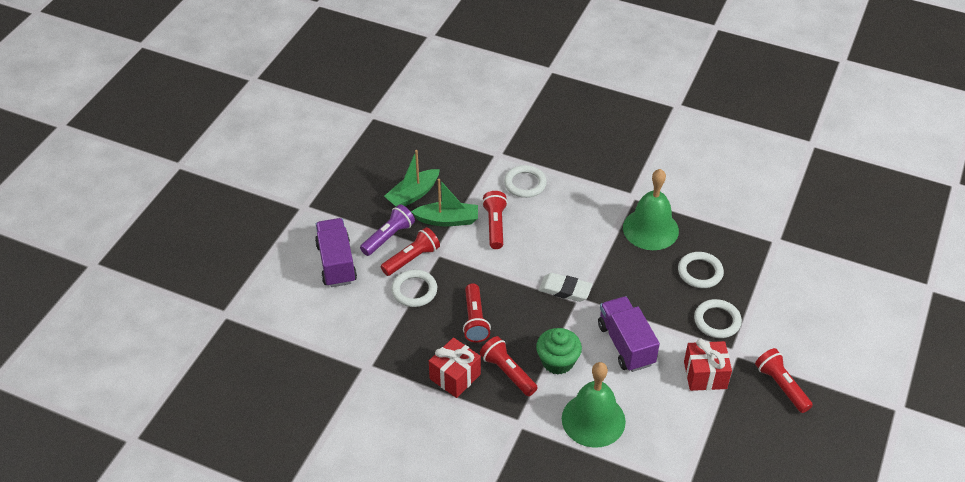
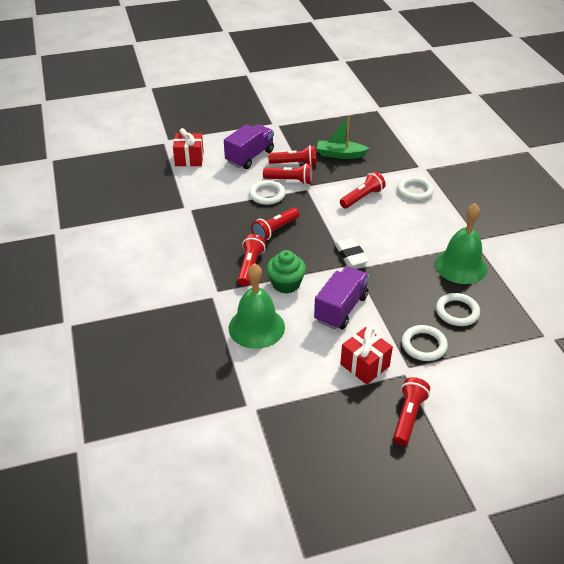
camera: 50 degrees right, 5 degrees down
(388, 237) = (295, 163): purple flashlight -> red flashlight
(447, 220) = (339, 177): green boat -> none
(455, 376) = (220, 246): red gift -> red gift (189, 159)

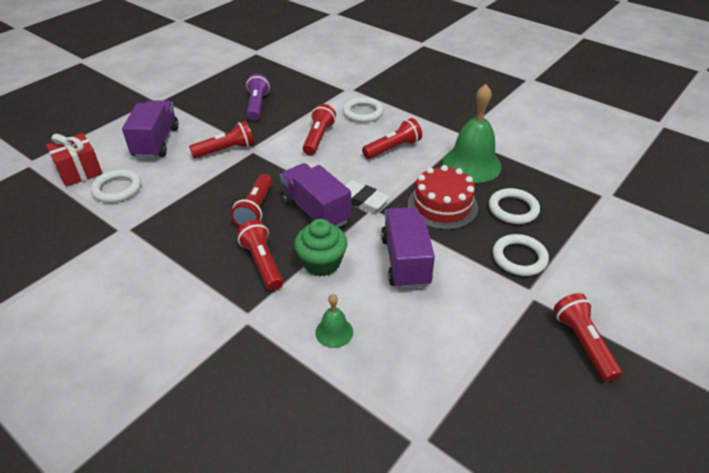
camera: 35 degrees left, 0 degrees up
(256, 327) = (334, 332): green bell -> green bell, size x0.48
(267, 195) = (212, 174): white ring -> white ring (117, 189)
(295, 163) = (215, 131): red flashlight -> red flashlight (393, 148)
(312, 249) = (315, 211): none -> purple truck
(340, 154) = (257, 105): green boat -> purple flashlight
(365, 365) = (488, 311): red gift -> none
(405, 285) = (442, 205): none -> red cake

